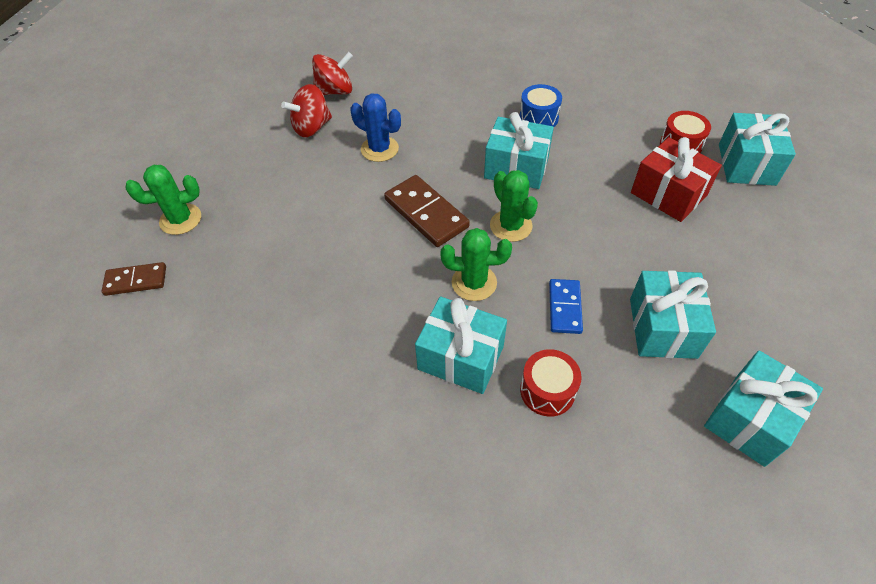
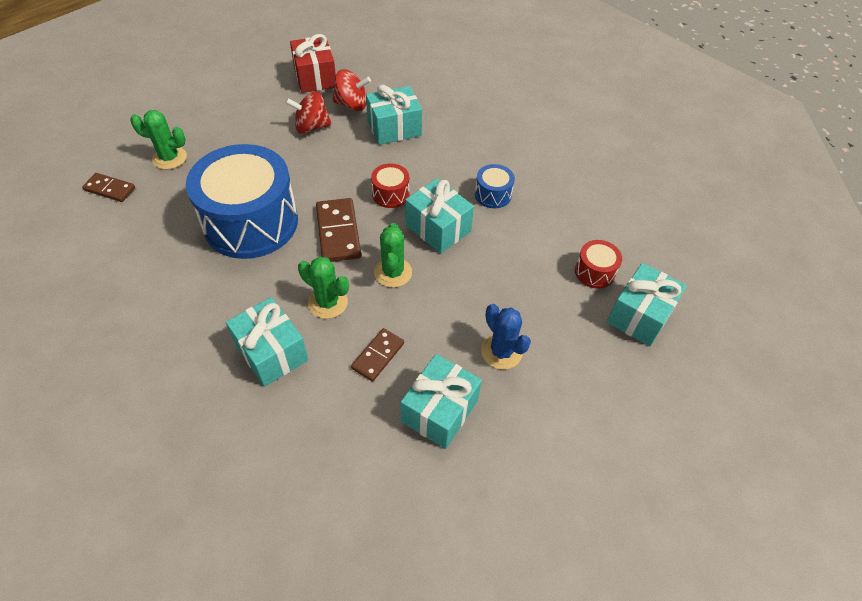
camera: 25 degrees right, 0 degrees up
(328, 243) = (251, 222): none -> blue drum
(379, 149) = (346, 166): blue cactus -> blue cactus (501, 352)
(547, 391) = (311, 409): red drum -> red drum (390, 194)
(565, 308) = (378, 356): blue domino -> brown domino
(668, 194) = (544, 308): red gift -> red gift (315, 77)
(750, 419) = (443, 516): turquoise gift -> turquoise gift (394, 128)

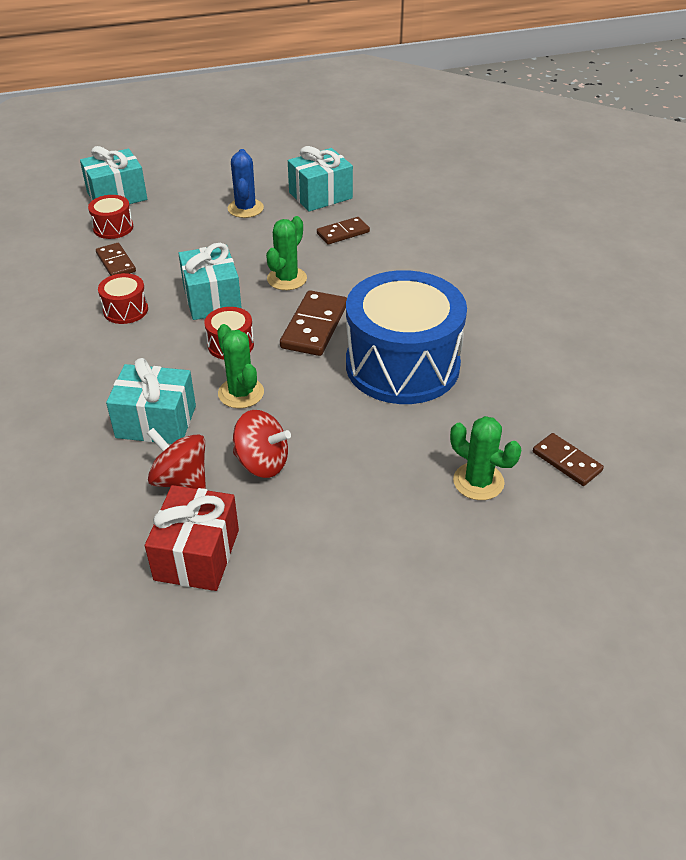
camera: 150 degrees left, 10 degrees down
(271, 352) = (429, 259): turquoise gift -> none
(328, 302) = (362, 276): green cactus -> green cactus (241, 393)
(493, 194) = (125, 310): blue drum -> red drum
(548, 234) = (116, 262): none -> brown domino

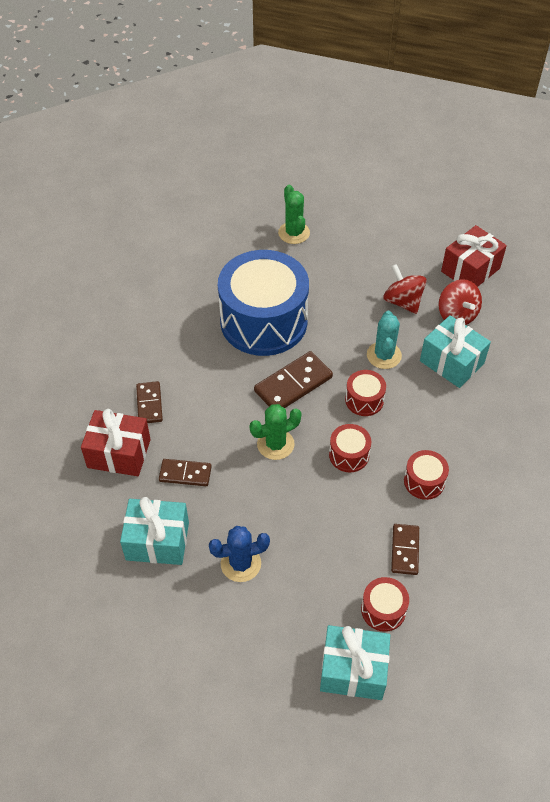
camera: 145 degrees left, 10 degrees up
(212, 299) = (349, 455): turquoise gift -> red drum
(241, 393) = (384, 355): green cactus -> turquoise cactus
(245, 208) = (241, 563): blue cactus -> blue cactus turned 45 degrees clockwise
(410, 222) = (119, 453): none -> red gift
(566, 462) = (237, 219): brown domino -> brown domino (149, 404)

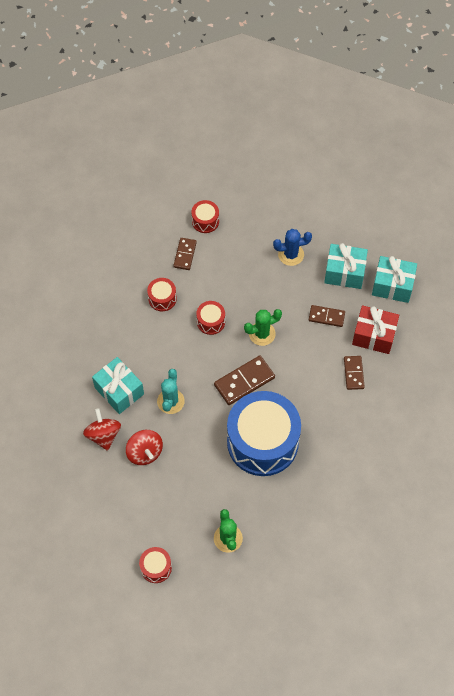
camera: 175 degrees left, 10 degrees up
(353, 670) = (228, 191): turquoise gift -> turquoise gift (392, 285)
(364, 400) = (192, 364): red drum -> red drum (156, 567)
(470, 270) = (79, 481): red gift -> none

